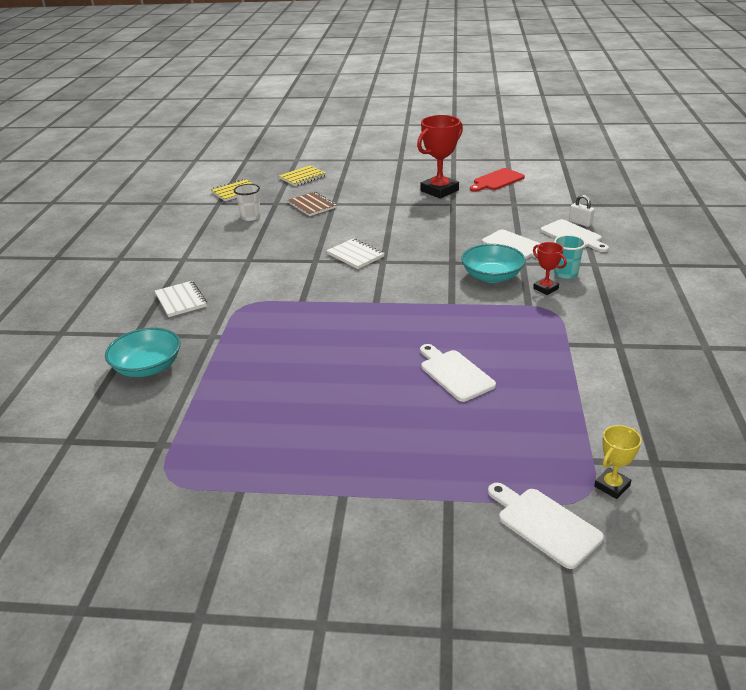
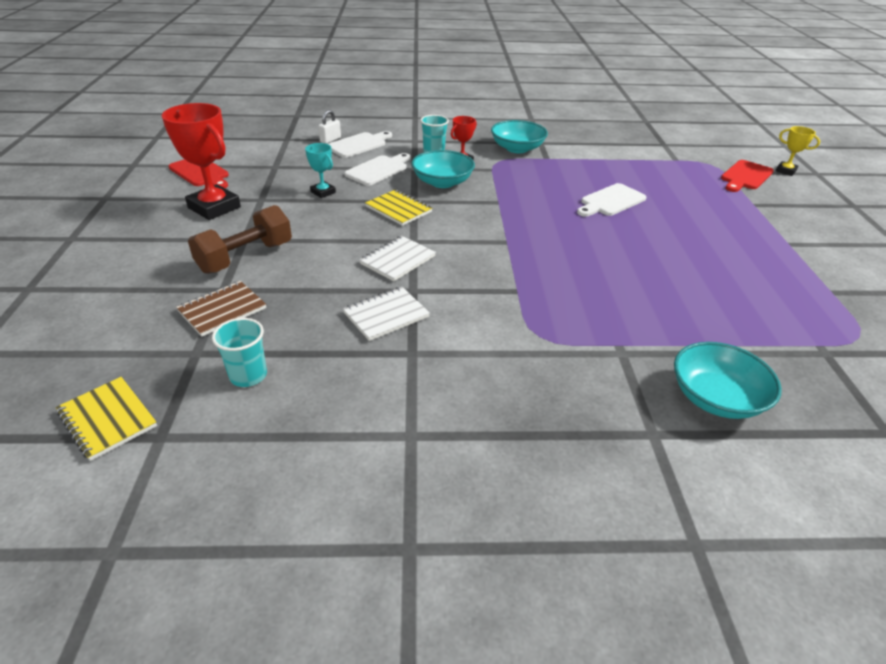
camera: 100 degrees left, 5 degrees up
(181, 300) = (546, 404): white notebook -> white notebook (386, 315)
(250, 217) = (248, 375): white cup -> turquoise cup
(302, 177) = (84, 333): yellow notebook -> yellow notebook (398, 209)
(369, 206) = (245, 257): none -> brown dumbbell
(466, 225) = (323, 192): none -> turquoise trophy
(544, 524) = (745, 176): white cutting board -> red cutting board
(592, 326) = (517, 148): none -> turquoise bowl
(612, 486) = (695, 157): yellow trophy -> yellow trophy (785, 171)

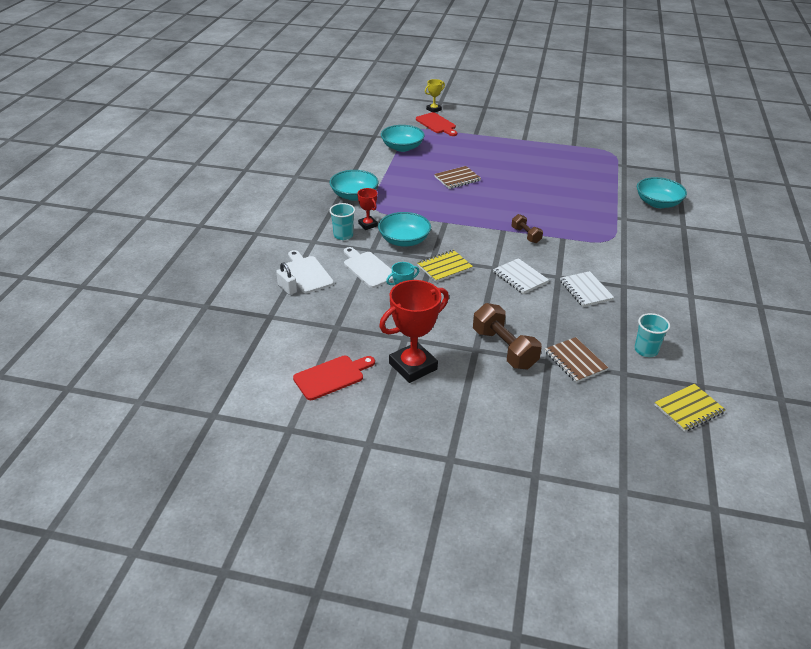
camera: 75 degrees left, 0 degrees up
(504, 259) = (526, 235): none -> brown dumbbell
(611, 201) = (457, 179): white cutting board -> brown notebook
(654, 161) = (402, 147): none -> turquoise bowl

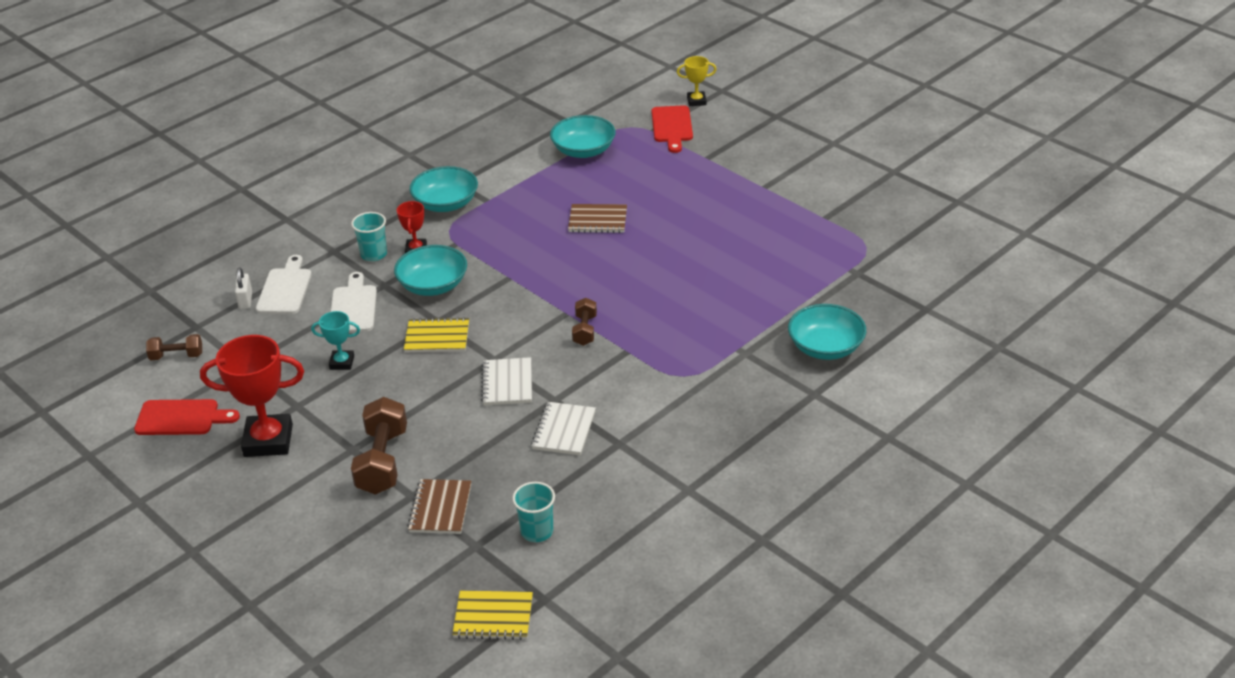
camera: 35 degrees right, 0 degrees up
(278, 339) = (177, 356): none -> brown dumbbell

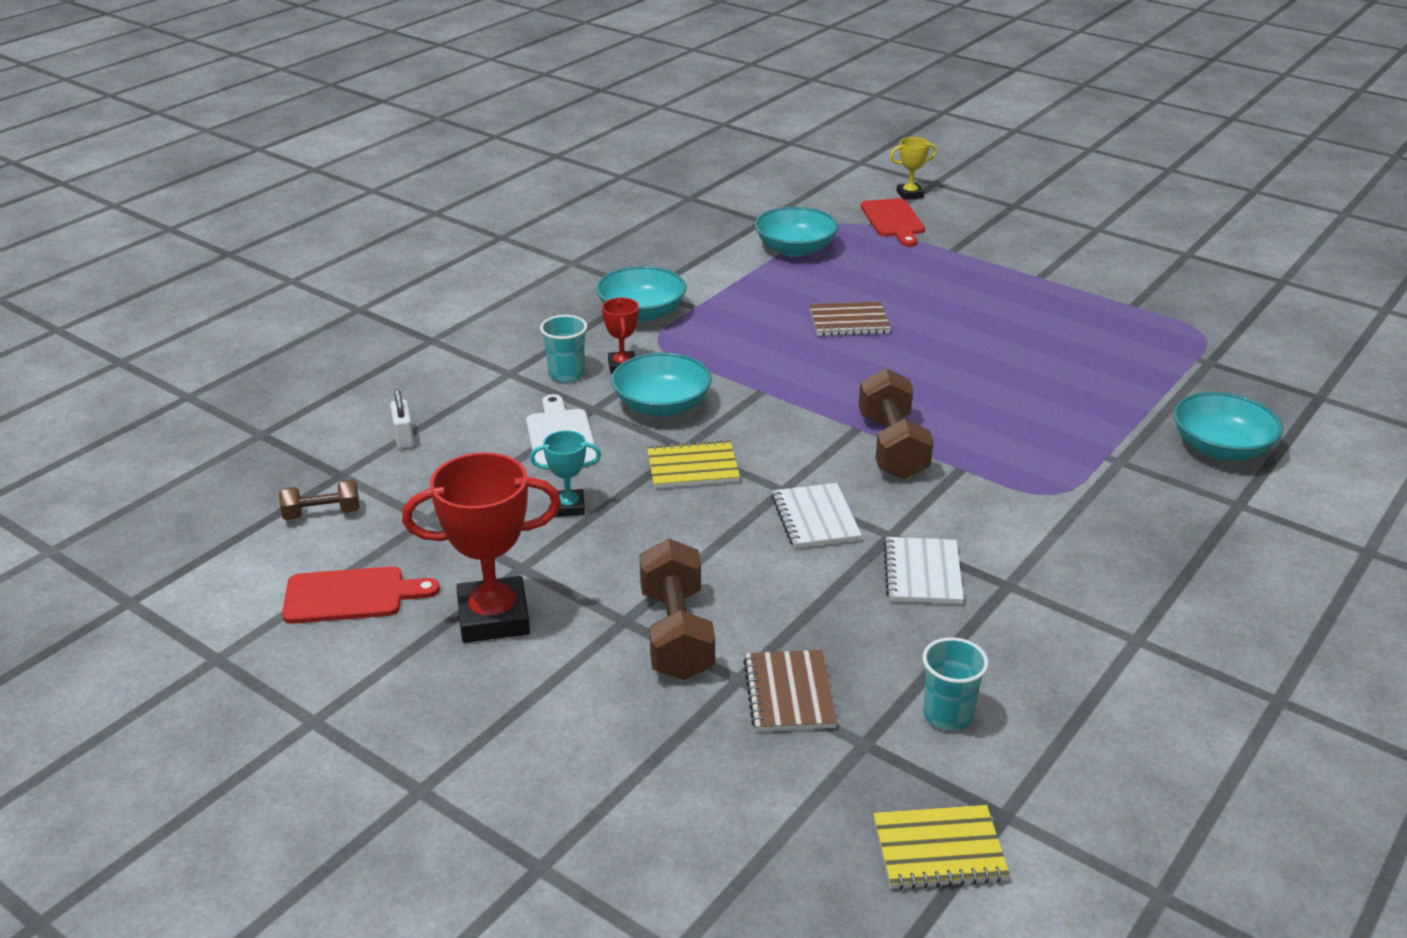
camera: 10 degrees left, 5 degrees down
(285, 289) = (456, 421): white cutting board -> none
(585, 330) = (892, 447): brown dumbbell -> brown dumbbell, size x1.78

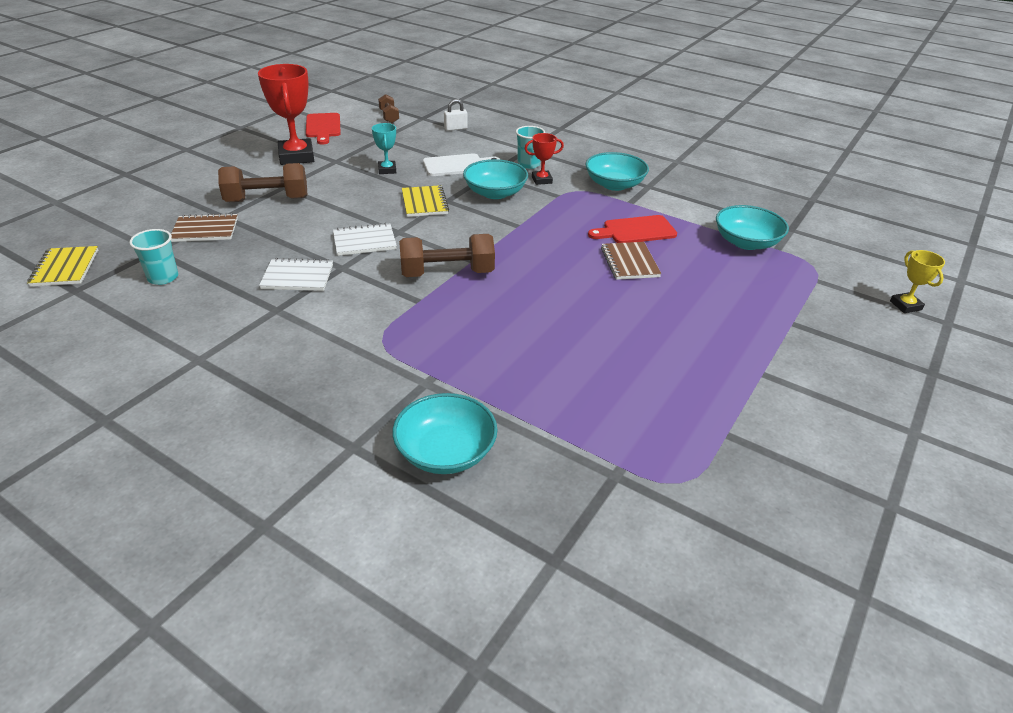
camera: 85 degrees right, 5 degrees up
(893, 220) = (836, 293): red cutting board -> red cutting board (636, 231)

